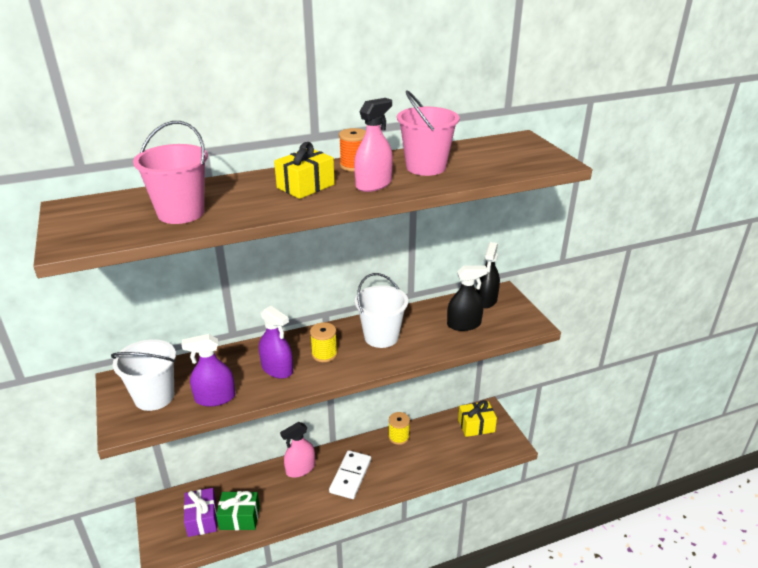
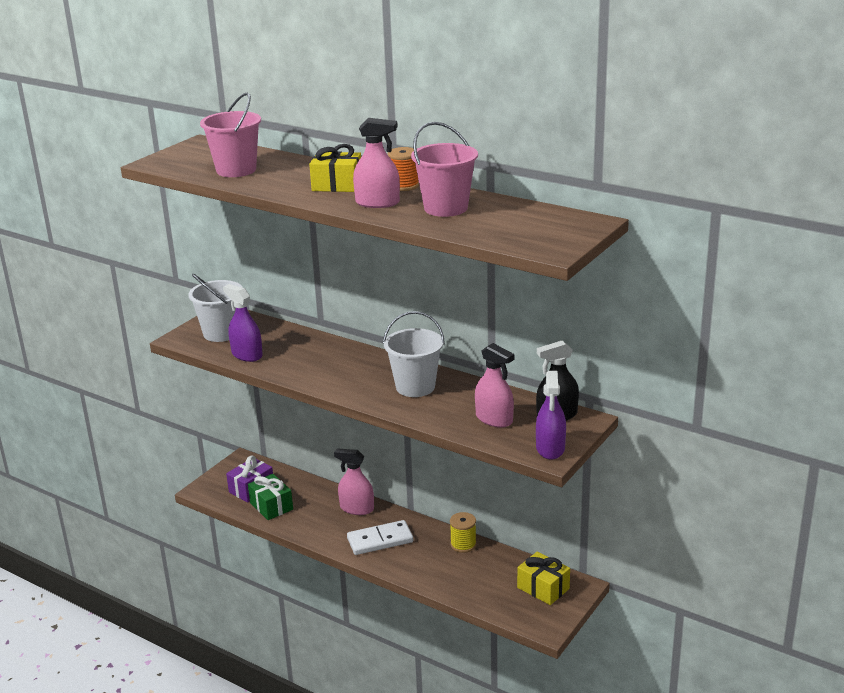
camera: 55 degrees right, 5 degrees down
(277, 369) = (310, 362): purple spray bottle -> purple spray bottle (550, 448)
(324, 354) = (355, 372): yellow spool -> none
(464, 324) = (494, 419): black spray bottle -> pink spray bottle

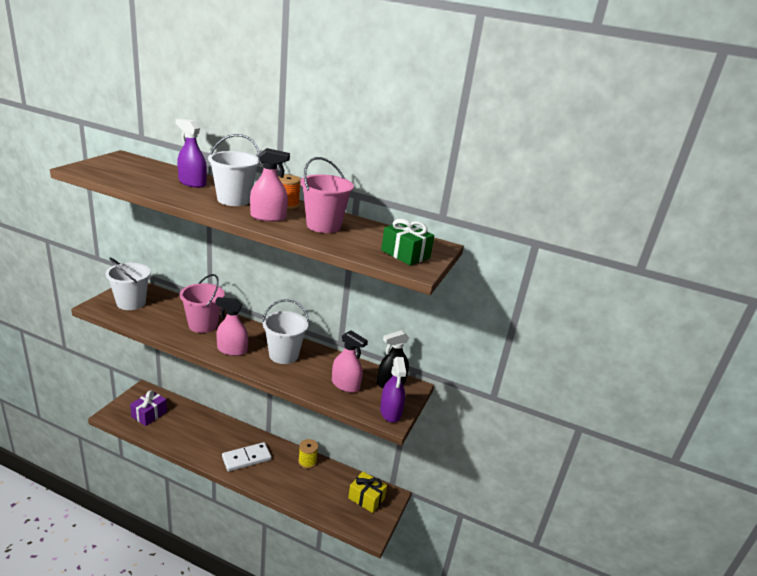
camera: 15 degrees left, 0 degrees up
(236, 170) = (150, 180): pink bucket -> pink bucket (203, 325)
(247, 355) = (151, 322): purple spray bottle -> purple spray bottle (192, 183)
(271, 506) = (164, 429): green gift -> green gift (405, 254)
(337, 185) = (234, 200): yellow gift -> white bucket
(356, 508) = (229, 431): pink spray bottle -> pink spray bottle (232, 350)

